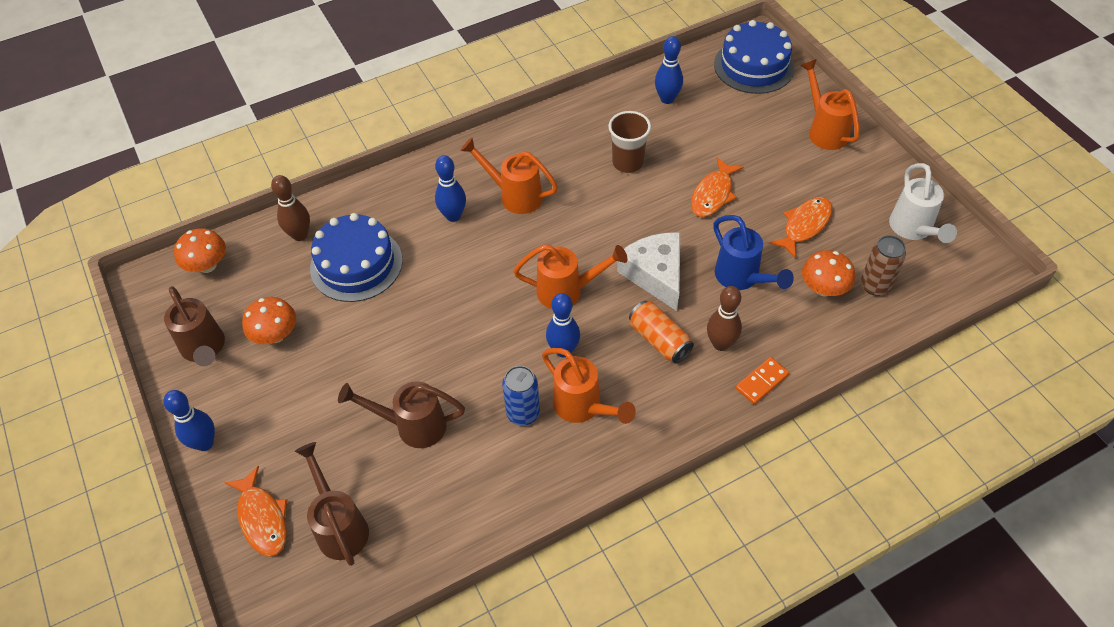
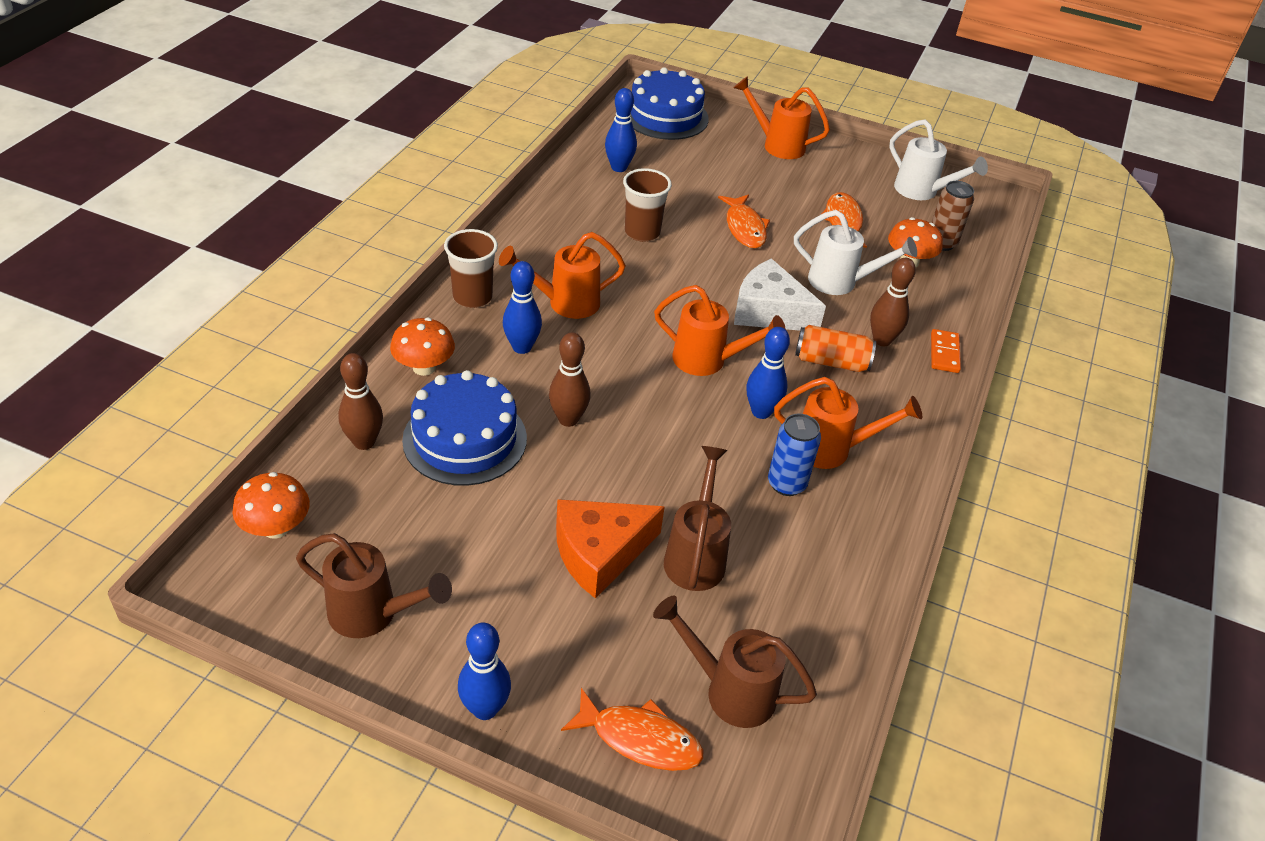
camera: 45 degrees left, 10 degrees down
(275, 335) = (447, 553): orange mushroom -> orange mushroom (424, 367)
(357, 388) = (599, 553): none -> orange cheese
(412, 426) = (696, 555): brown watering can -> brown watering can turned 135 degrees clockwise
(430, 284) = (568, 419): none -> brown bowling pin
(459, 162) = (472, 297): none -> brown cup
(567, 291) = (708, 361): orange watering can -> orange watering can turned 60 degrees clockwise
(742, 278) = (841, 282): blue watering can -> white watering can

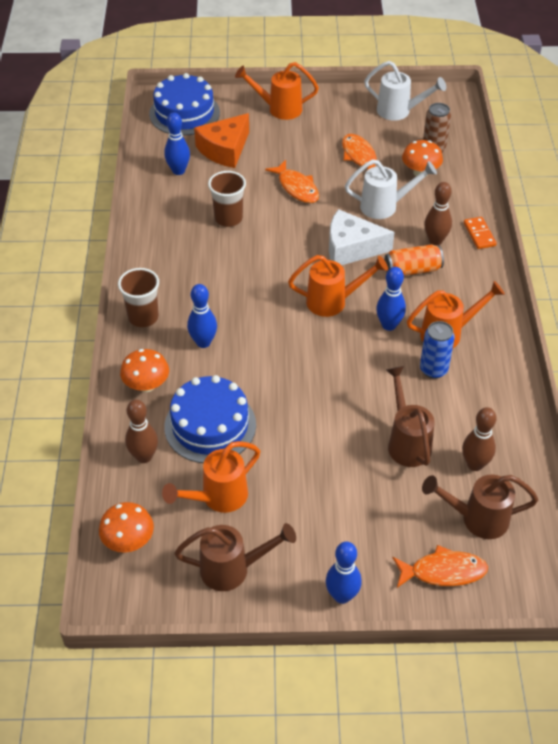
camera: 20 degrees left, 5 degrees up
(564, 303) = (210, 296): orange watering can -> orange watering can (217, 498)
(568, 419) = (269, 383): brown bowling pin -> brown bowling pin (475, 464)
(599, 553) = (347, 466): orange cheese -> orange cheese (224, 149)

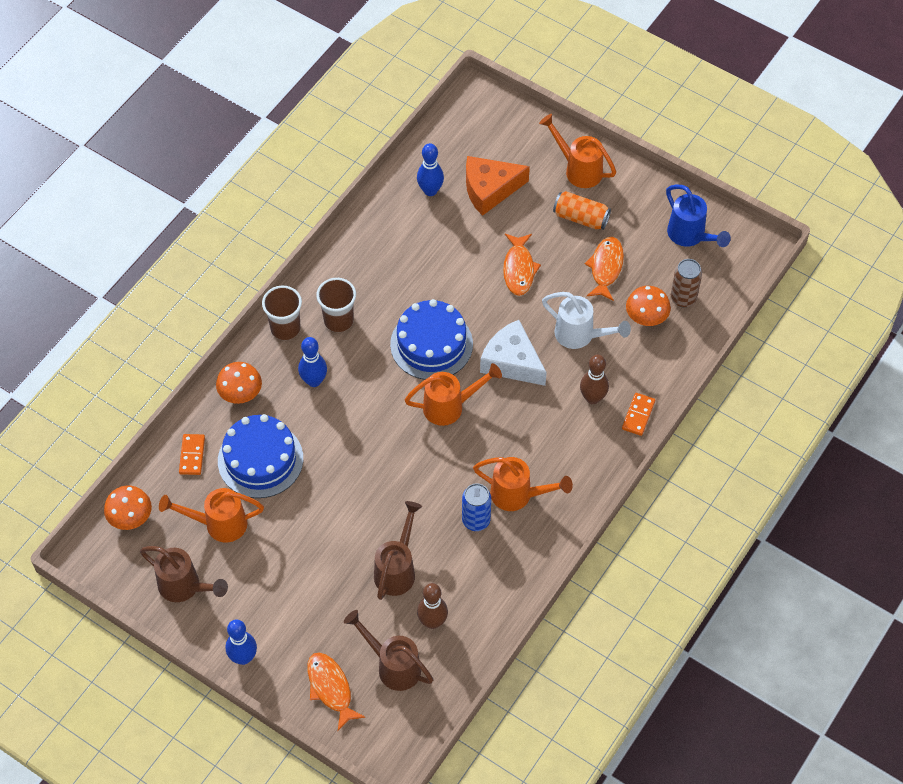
camera: 35 degrees right, 10 degrees up
(144, 456) = (192, 455): brown bowling pin -> orange domino
(184, 113) = (487, 126): blue cake -> blue cake (431, 344)
(228, 219) = (432, 268): brown cup -> brown cup (338, 320)
(333, 301) = (450, 406): orange watering can -> orange watering can turned 45 degrees counterclockwise
(389, 325) = (476, 457): blue bowling pin -> none
(399, 111) = (690, 236): white watering can -> blue watering can
(412, 270) = (545, 415): orange can -> orange can (581, 218)
(443, 571) = (331, 688): orange fish -> orange fish turned 150 degrees counterclockwise

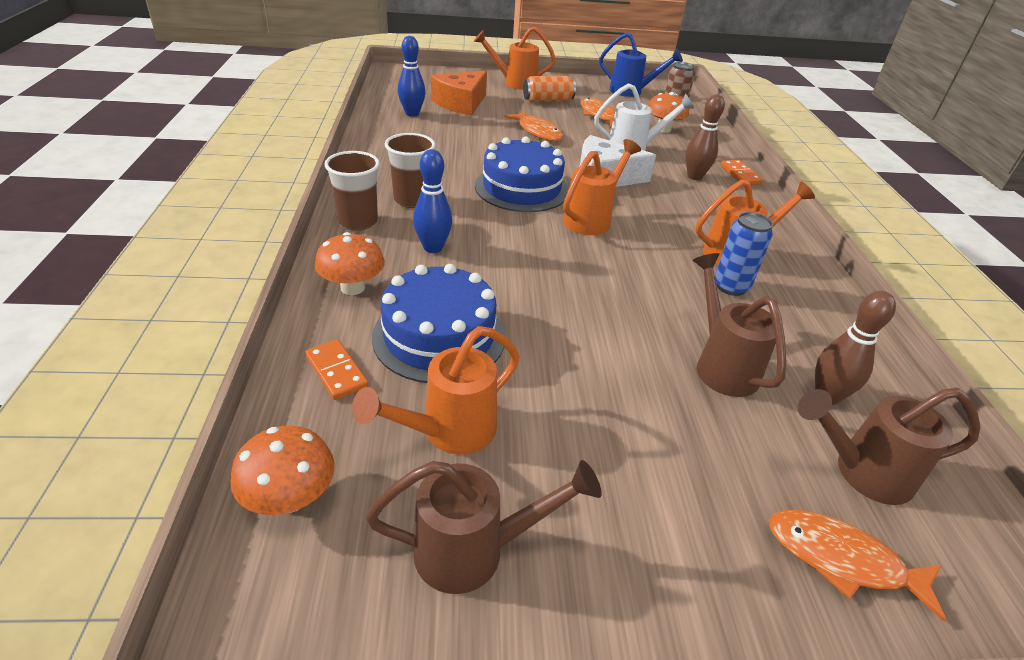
camera: 40 degrees left, 20 degrees down
(243, 657) = (677, 604): blue bowling pin -> none

